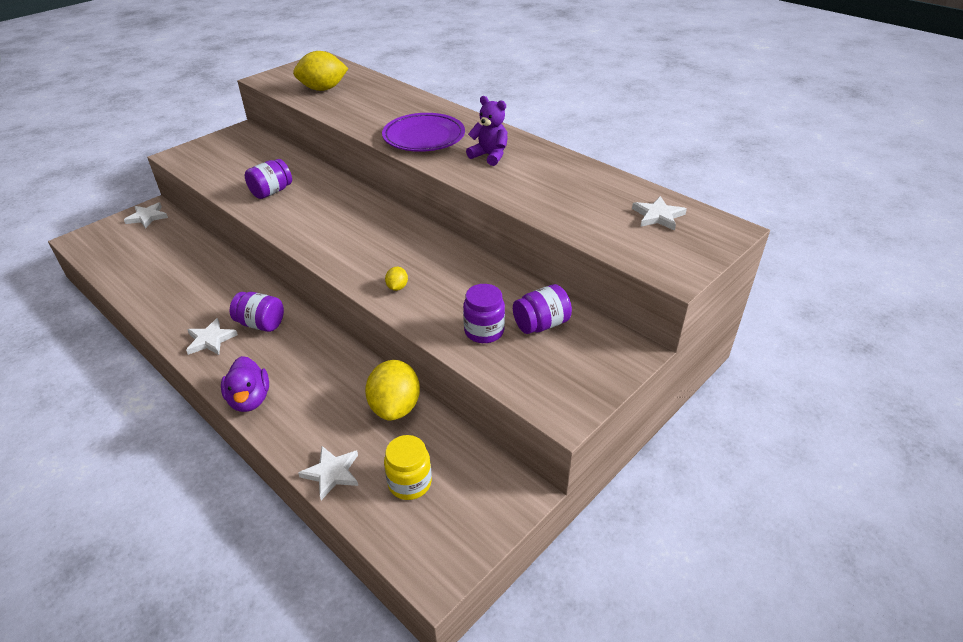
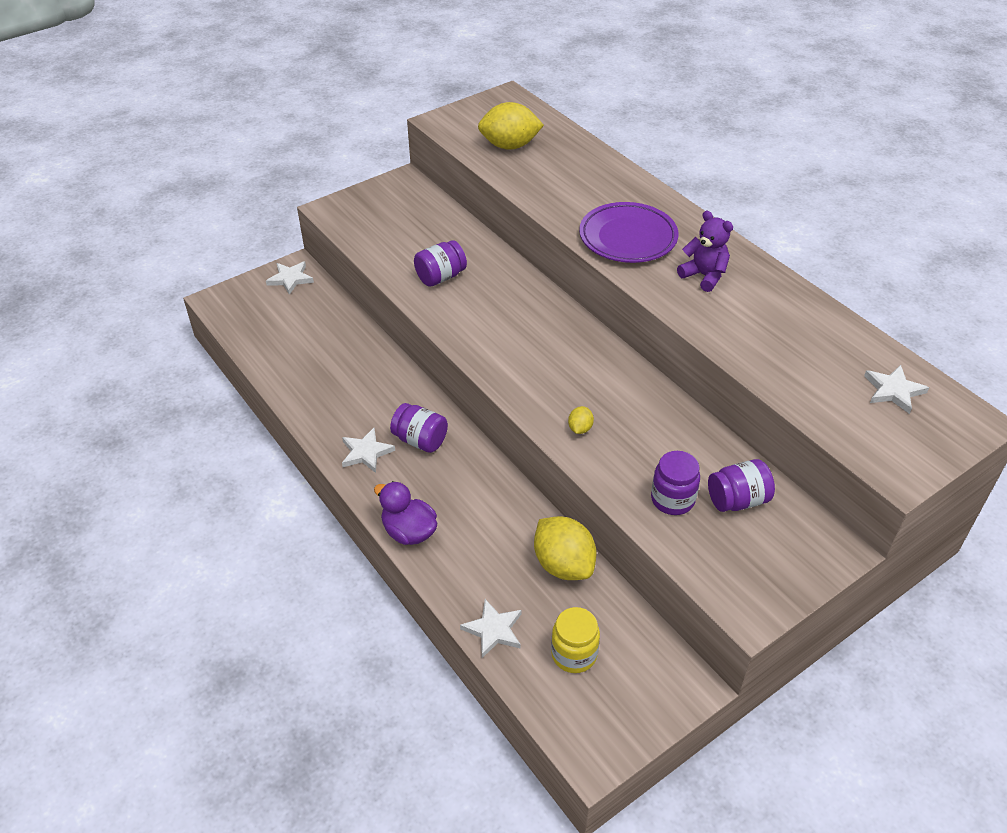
camera: 10 degrees right, 5 degrees up
(250, 399) = (409, 532): purple duck -> purple duck turned 135 degrees clockwise
(395, 407) = (563, 564): yellow lemon -> yellow lemon turned 45 degrees counterclockwise

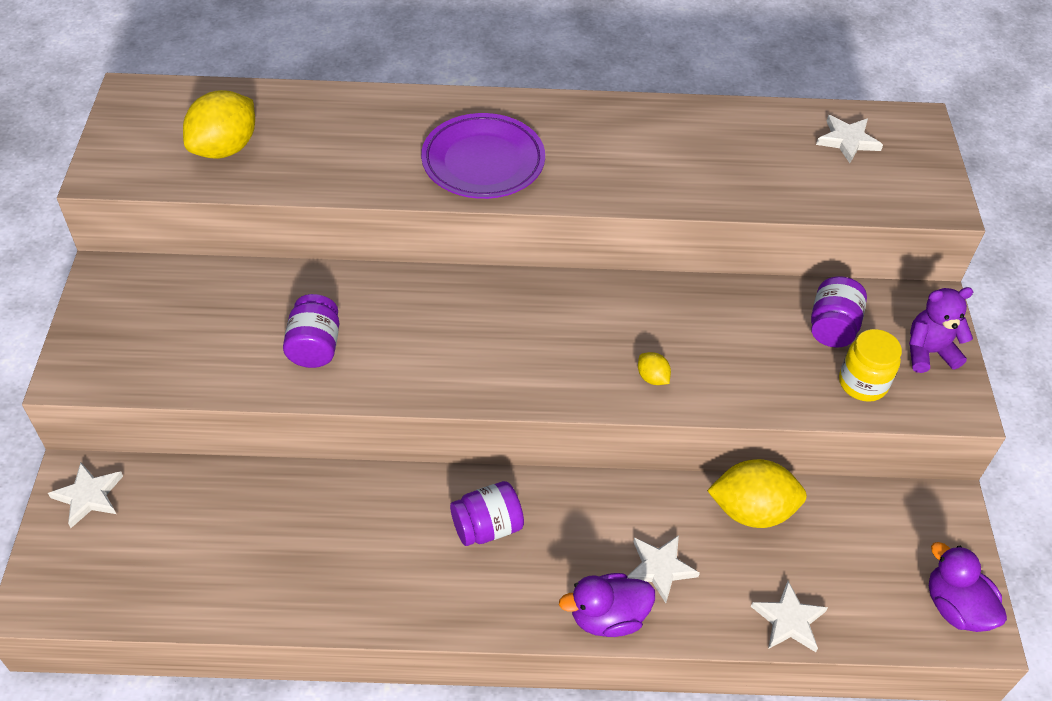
camera: 55 degrees left, 5 degrees up
(366, 452) = (459, 589): white star -> white star (660, 568)
(574, 654) = (861, 572): yellow jar -> yellow jar (862, 383)
(599, 730) = (955, 607): none -> purple duck
(672, 499) = (797, 370): purple jar -> none
(704, 276) = (594, 149): purple teddy bear -> purple teddy bear (928, 352)

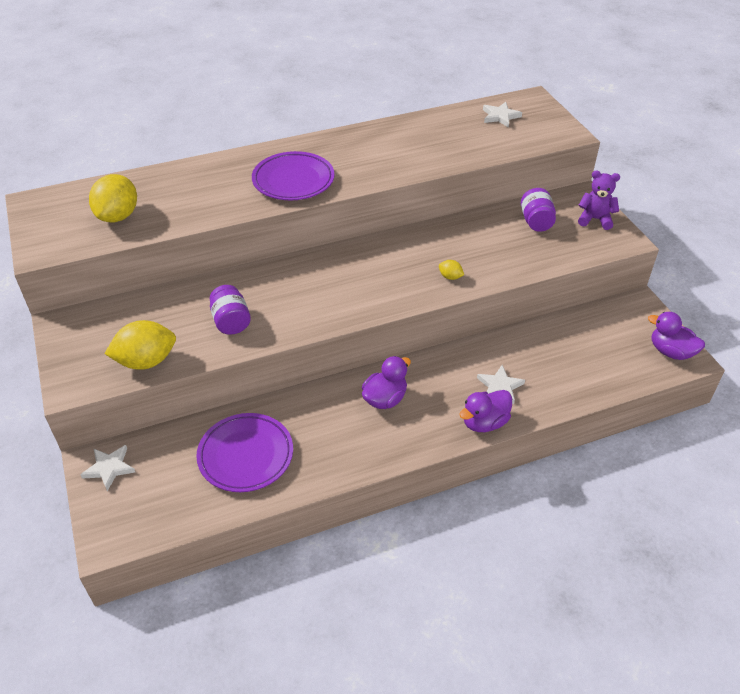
camera: 20 degrees left, 5 degrees down
(262, 543) = (246, 455): none -> purple plate
(487, 527) = (385, 399): purple jar -> purple duck
(751, 510) = (534, 339): yellow lemon -> yellow lemon (146, 361)
(789, 620) = (587, 389): white star -> none
(862, 383) = (569, 245): yellow jar -> none
(928, 352) = (595, 219): purple teddy bear -> purple teddy bear turned 45 degrees clockwise

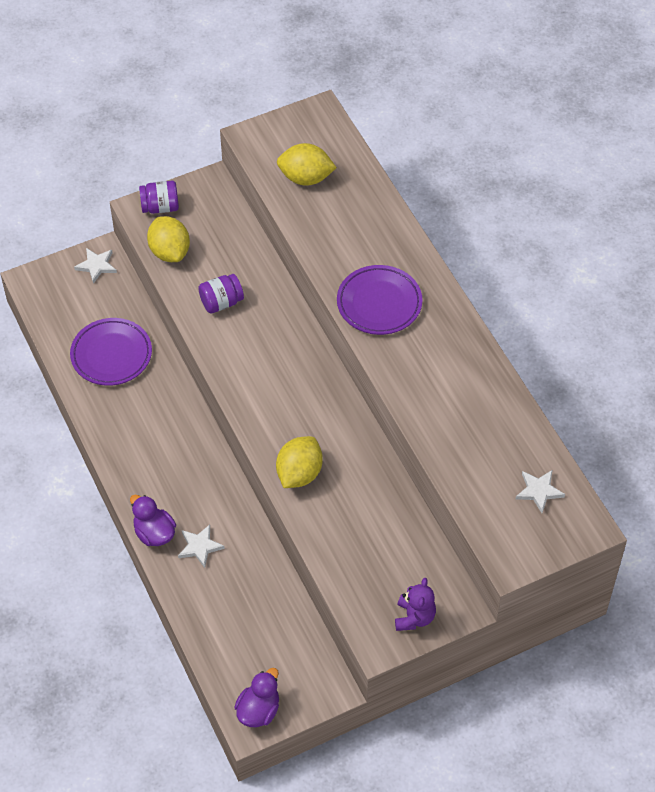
camera: 85 degrees right, 10 degrees up
(385, 399) = (179, 452): purple duck -> none
(450, 277) = (299, 473): yellow lemon -> yellow lemon, size x2.21
(536, 222) = (402, 556): purple jar -> purple jar (160, 207)

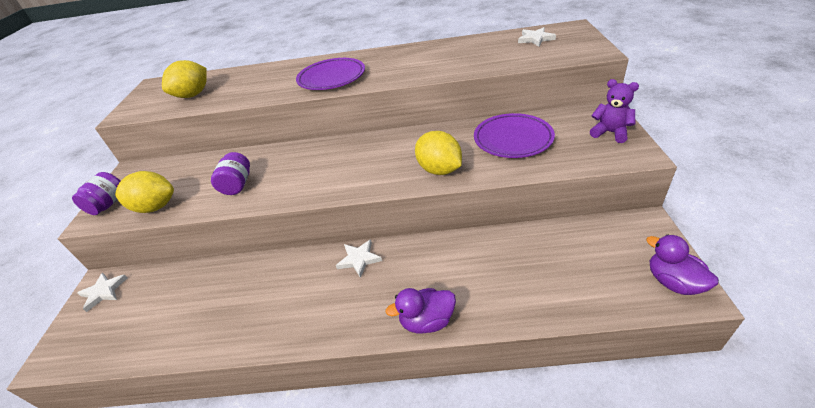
camera: 60 degrees left, 15 degrees down
(111, 355) = (202, 305): purple plate -> purple plate (513, 139)
(200, 547) = (460, 285): white star -> white star (359, 259)

